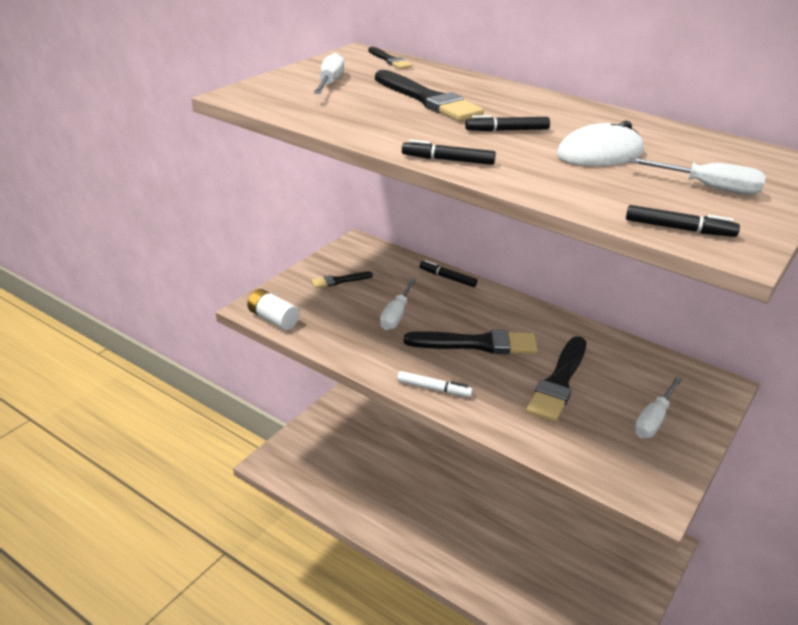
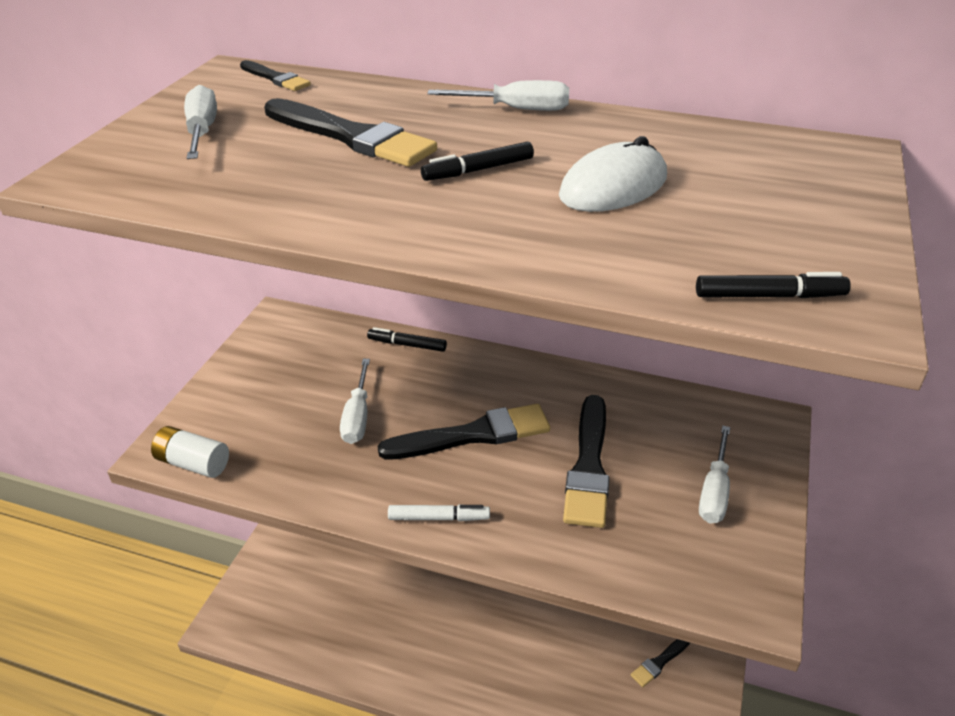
camera: 15 degrees left, 5 degrees up
(339, 281) = (268, 381): black brush -> black brush (660, 662)
(448, 160) = (418, 239): black marker -> none
(709, 187) = (770, 215): white screwdriver -> white screwdriver (516, 109)

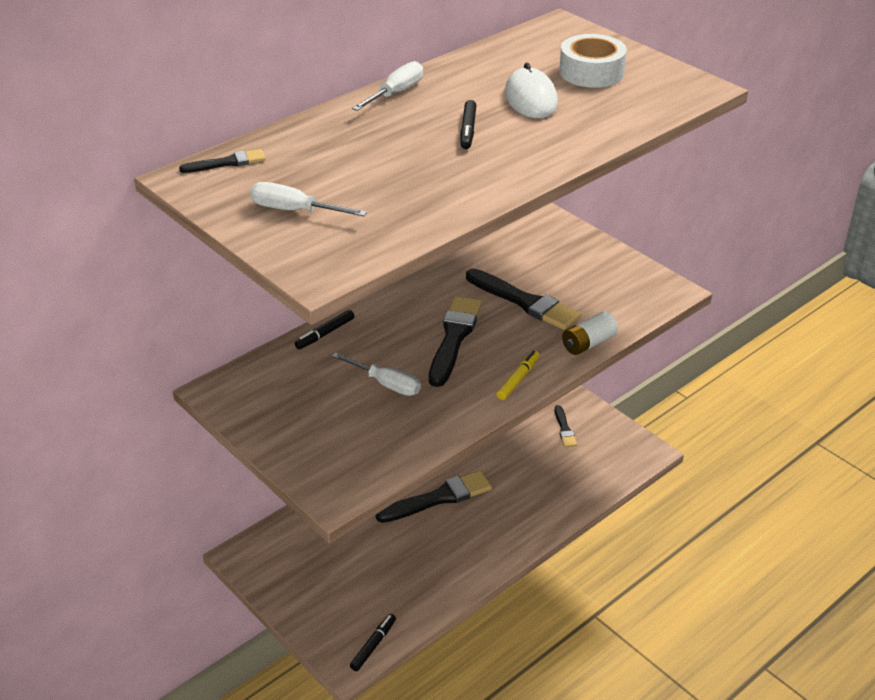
camera: 60 degrees left, 0 degrees up
(193, 463) = (363, 482): white battery -> white battery (588, 343)
(351, 137) = (372, 158): black brush -> black brush (438, 498)
(438, 518) = (518, 379): white marker -> yellow marker
(714, 492) = (584, 265): white screwdriver -> none
(753, 208) = (591, 72): none -> white tape
(769, 296) = (671, 100): black marker -> black marker (373, 645)

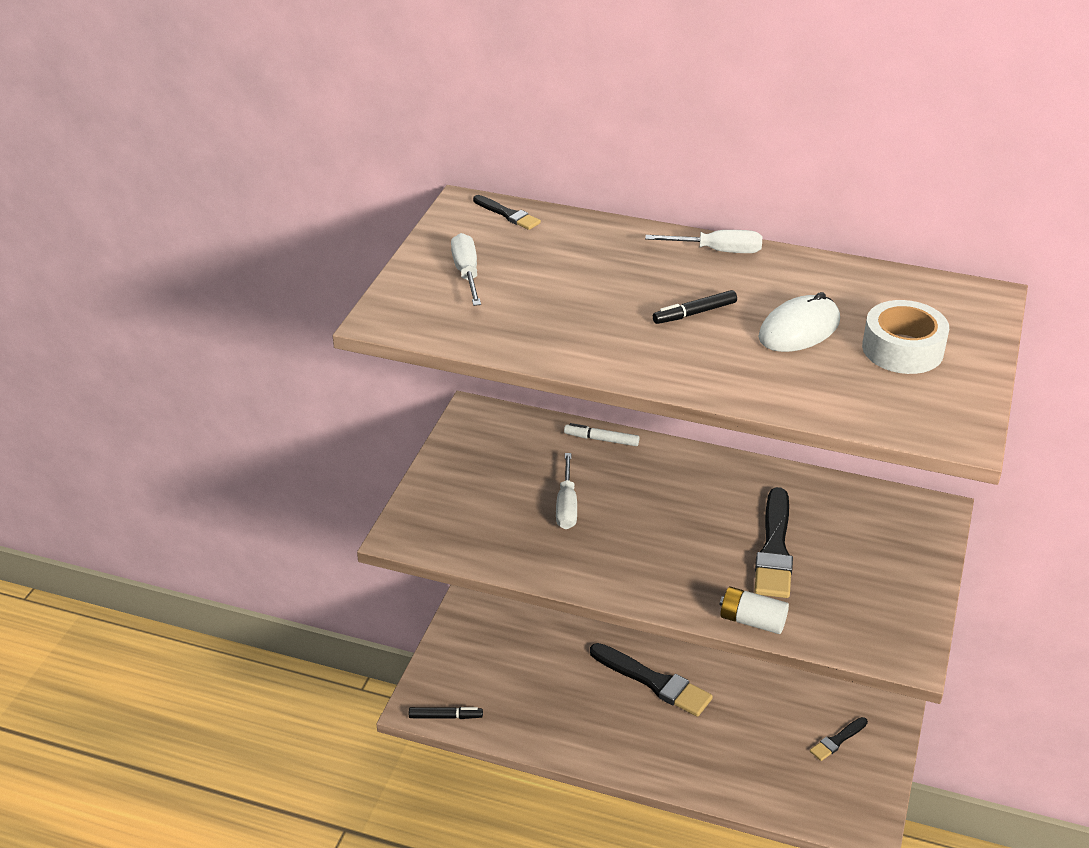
camera: 60 degrees right, 0 degrees up
(325, 334) = (601, 439): black marker -> white marker
(454, 338) = (671, 522): black brush -> none
(518, 379) = (649, 590): yellow marker -> none

